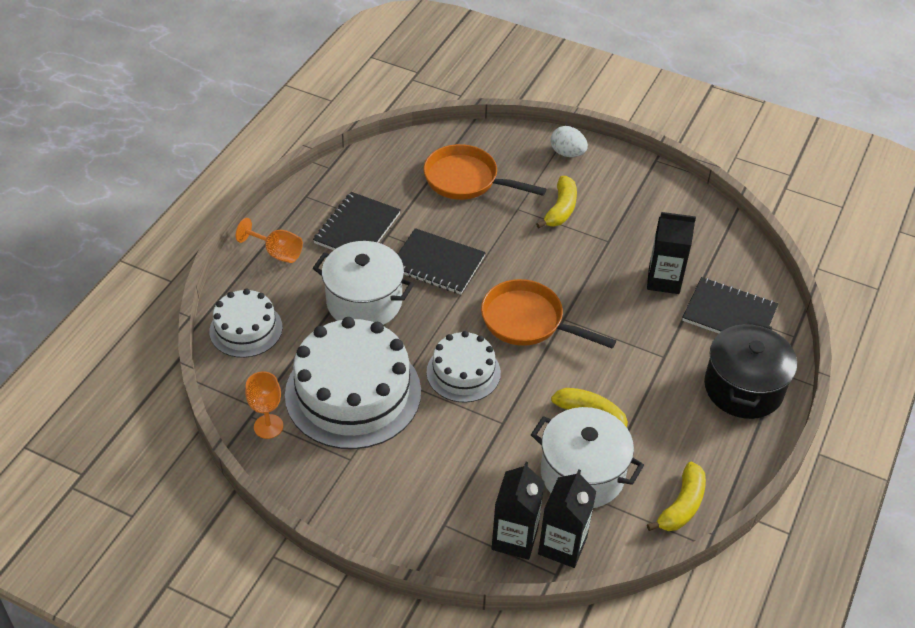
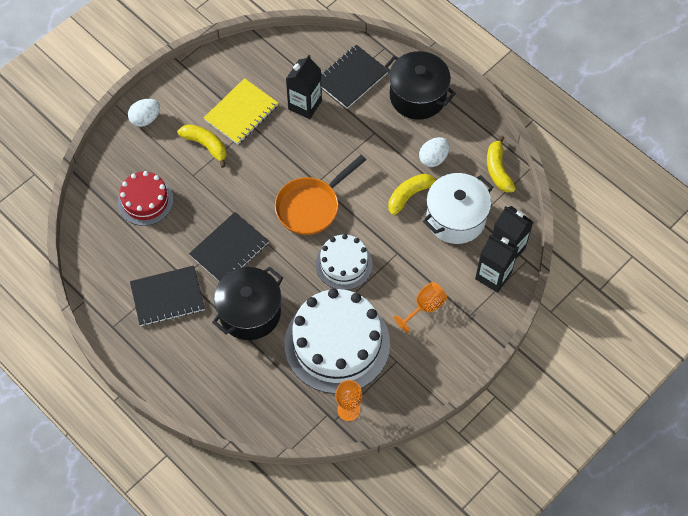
camera: 70 degrees left, 15 degrees up
(246, 329) = (246, 406): white cake -> none
(277, 252) = (171, 364): orange goblet -> orange goblet (425, 307)
(357, 228) = (167, 297): black notebook -> black notebook turned 60 degrees counterclockwise
(364, 302) = (250, 312): white pot -> black pot
(466, 180) = (145, 201): orange pan -> red cake
(620, 227) = (241, 113): none -> yellow notebook
(660, 427) = (433, 158): none -> white egg
(682, 505) = (498, 170): yellow banana -> yellow banana turned 150 degrees counterclockwise

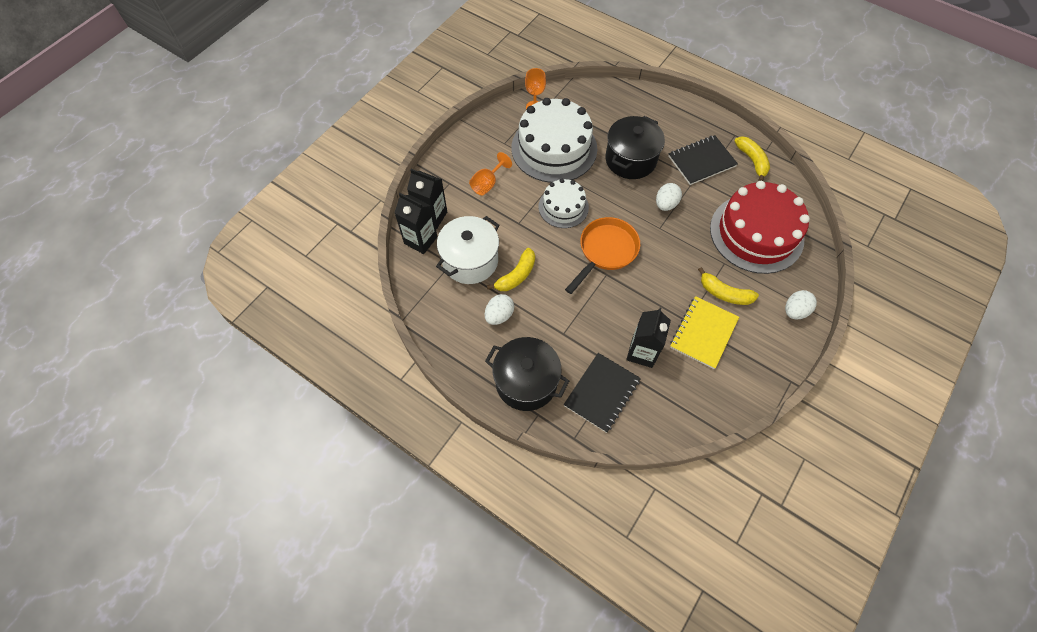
camera: 170 degrees right, 0 degrees up
(145, 201) = (756, 233): red cake -> red cake, size x1.80
(229, 249) = (665, 204): black notebook -> white egg
(498, 170) = (434, 314): yellow banana -> yellow banana (752, 161)

